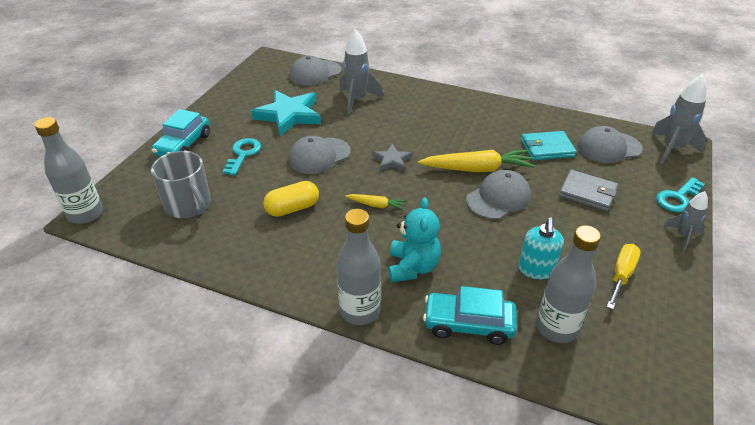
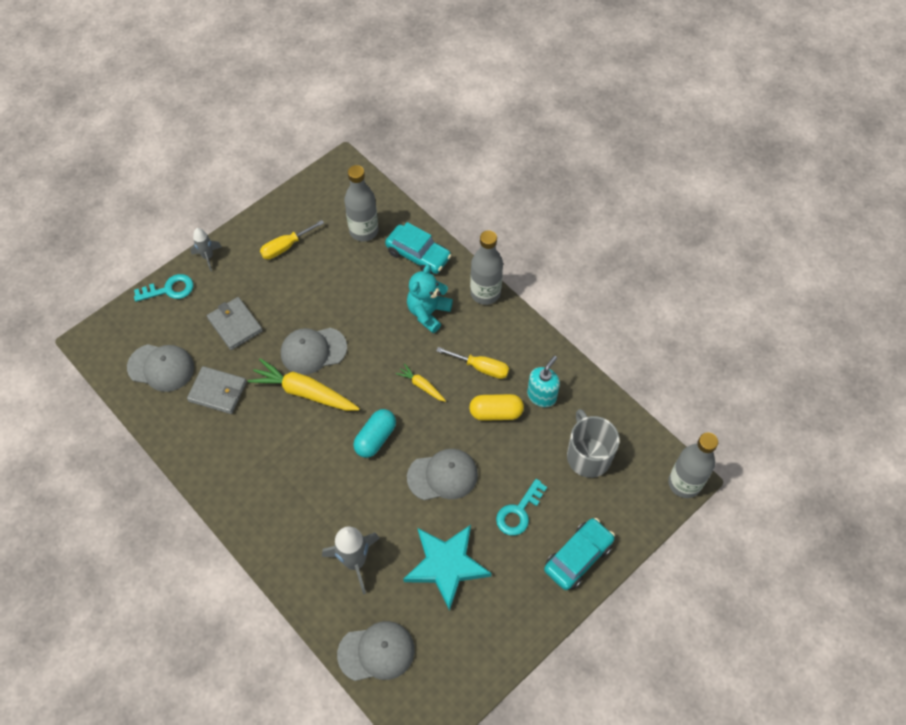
camera: 155 degrees left, 20 degrees up
(325, 237) = (481, 368): none -> yellow screwdriver
(392, 160) = (375, 438): grey star -> turquoise capsule
(536, 270) = (340, 274): turquoise soap dispenser -> turquoise soap dispenser (541, 395)
(547, 148) = (217, 391): turquoise wallet -> grey wallet
(671, 149) = (108, 341): grey rocket -> none

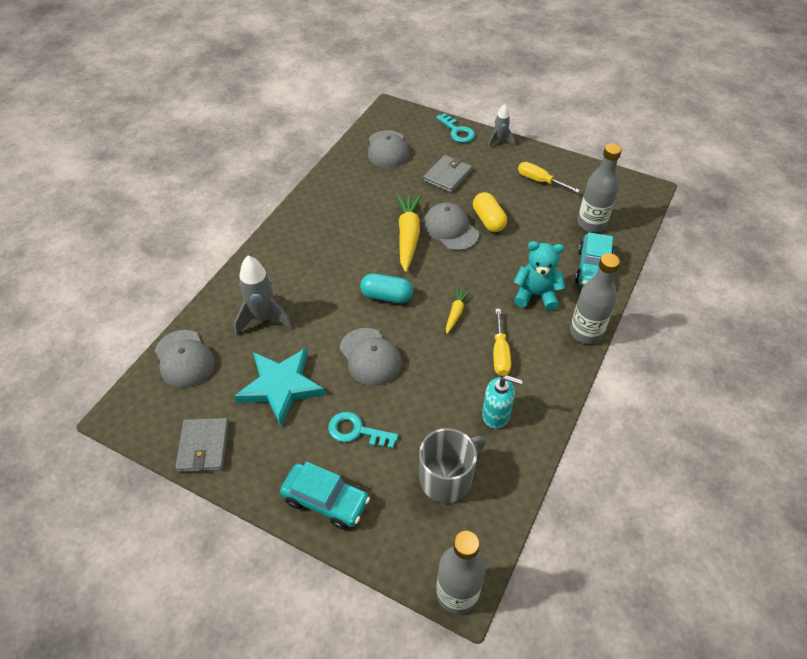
camera: 70 degrees right, 10 degrees down
(217, 391) = (382, 186): grey wallet -> grey wallet (203, 446)
(496, 412) = (457, 380): yellow capsule -> yellow capsule (488, 220)

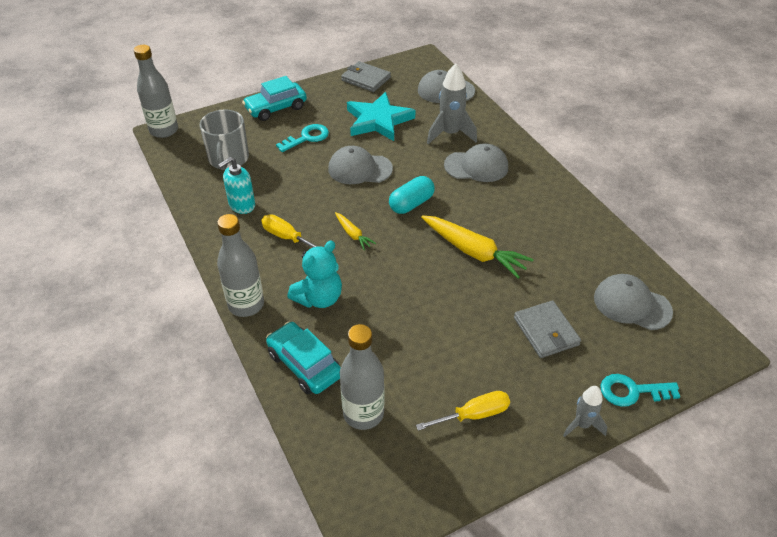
camera: 125 degrees right, 5 degrees down
(450, 229) = (458, 287): grey cap -> grey cap (476, 166)
(488, 220) = (446, 324): yellow capsule -> none

